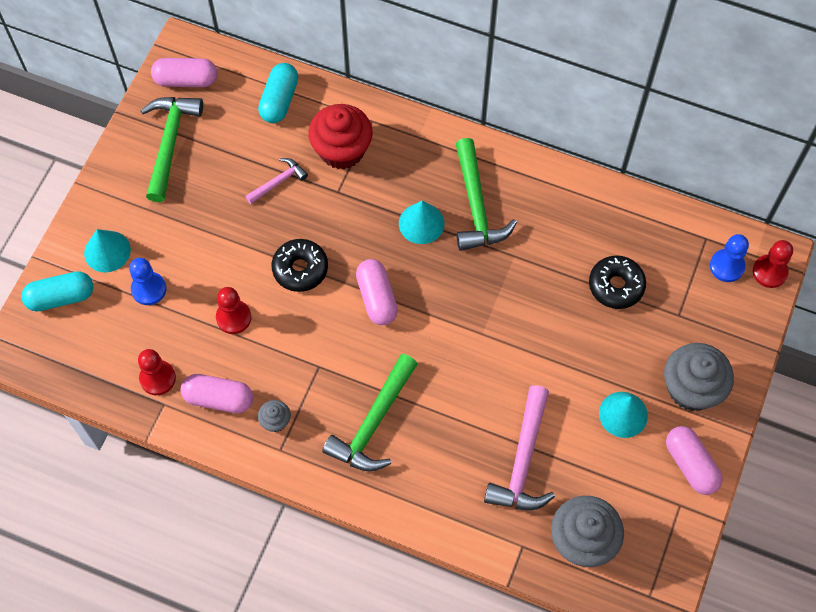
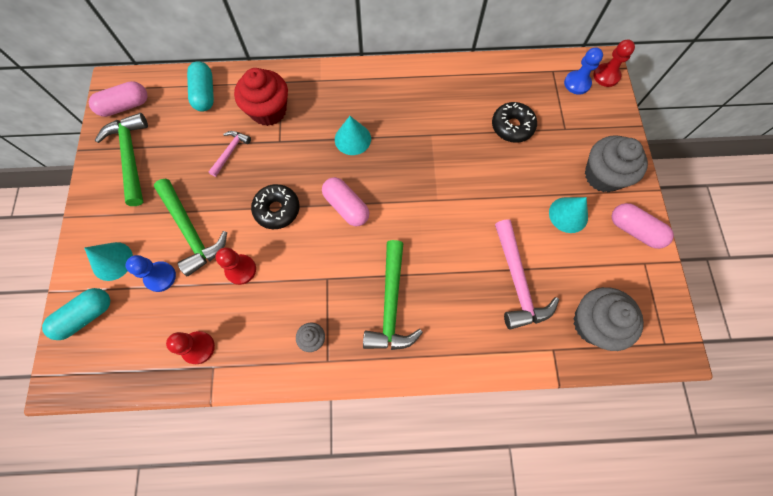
camera: 25 degrees left, 5 degrees up
(219, 398) = (257, 341): pink capsule -> none
(476, 206) = (386, 111): green hammer -> green hammer (191, 231)

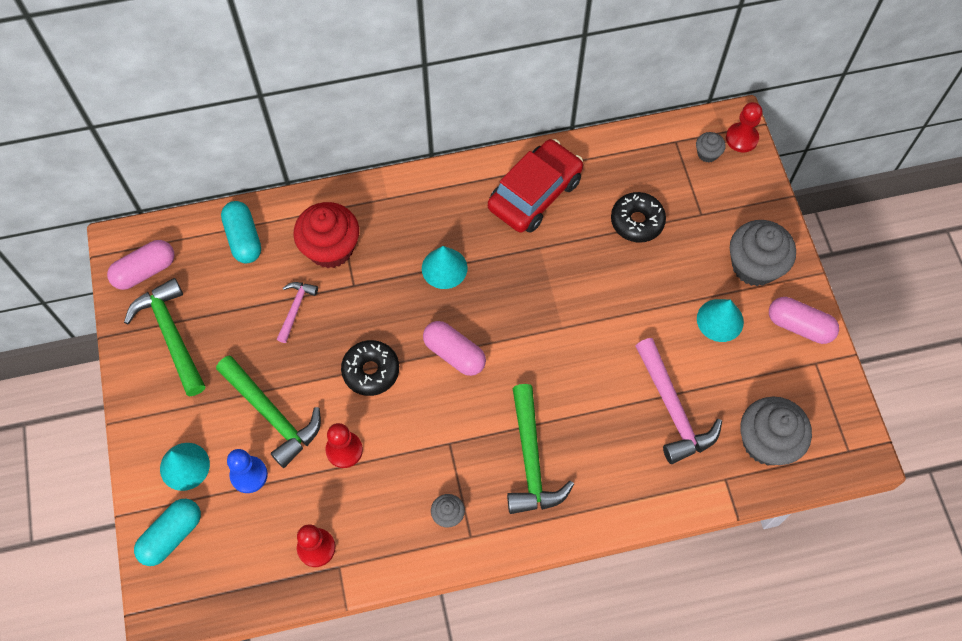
camera: 10 degrees left, 5 degrees down
(435, 94) = (535, 194): none -> red car
(577, 83) = (707, 153): blue pawn -> grey cupcake

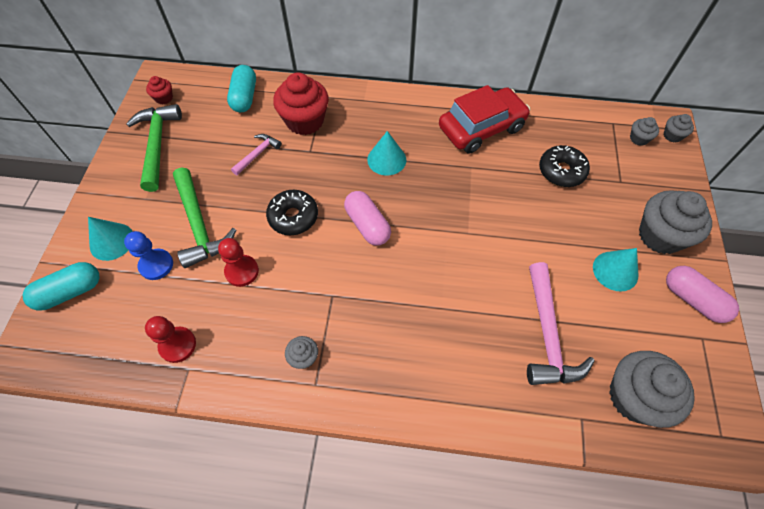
camera: 20 degrees right, 5 degrees down
(145, 271) = (164, 98): pink capsule -> red cupcake
(531, 460) = (398, 335): green hammer -> none
(741, 138) = (672, 135): red pawn -> grey cupcake

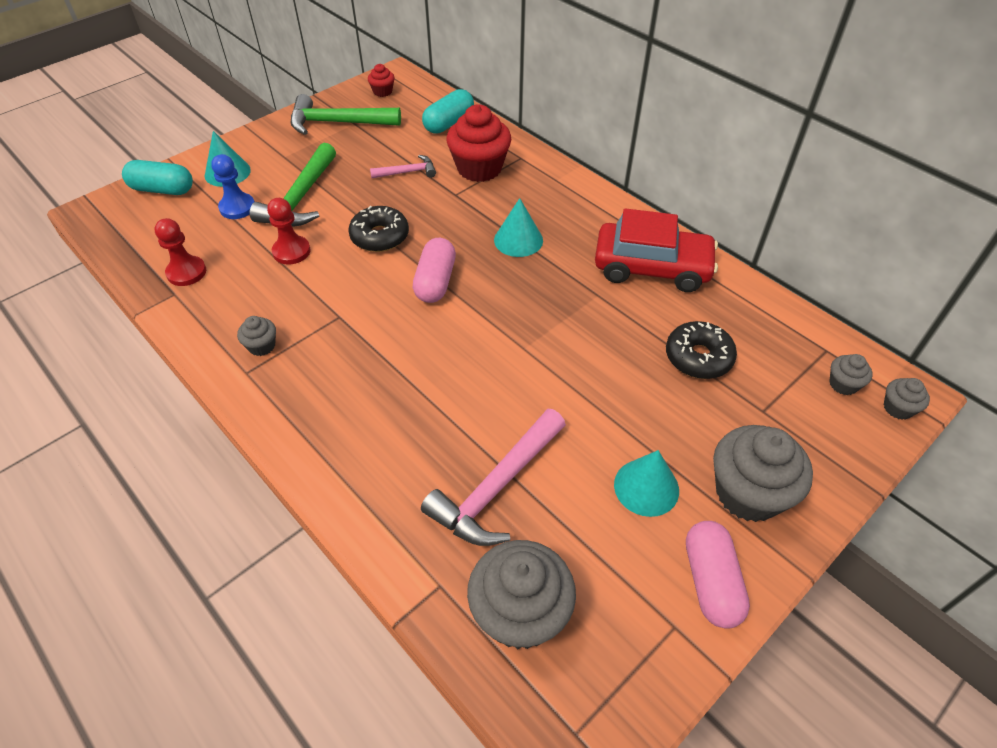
camera: 40 degrees right, 10 degrees down
(157, 145) = (338, 123): green hammer -> green hammer turned 120 degrees counterclockwise

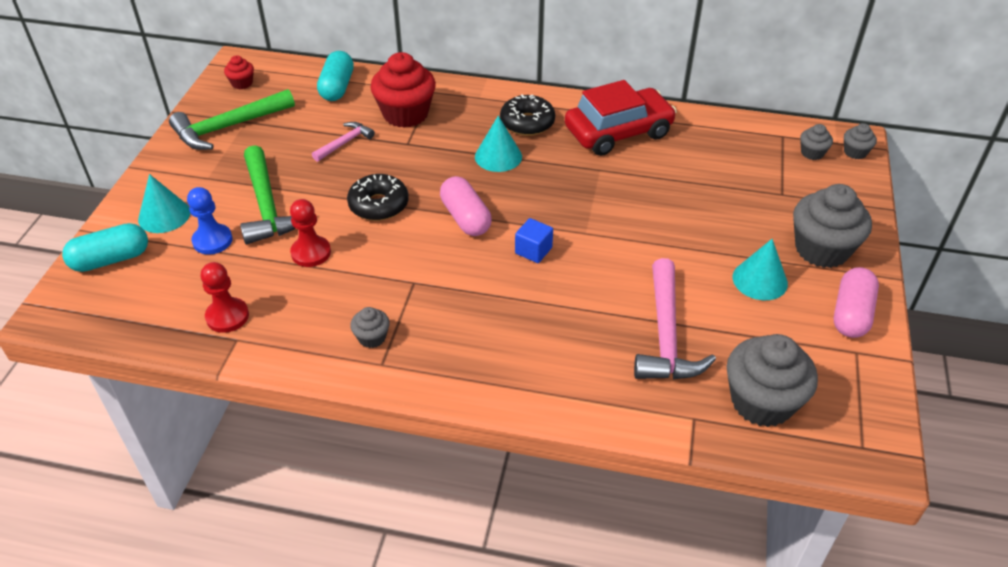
camera: 35 degrees left, 5 degrees down
(461, 340) = (533, 250): none -> blue cube
(698, 357) = (710, 180): black donut -> black donut (527, 123)
(711, 581) = (851, 314): pink capsule -> pink capsule turned 60 degrees clockwise

